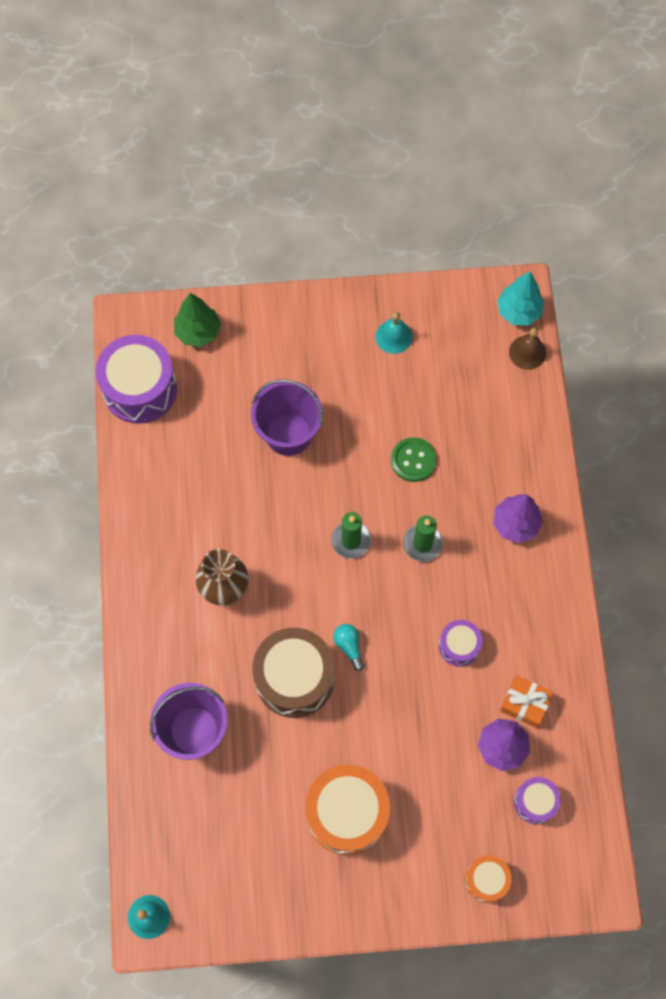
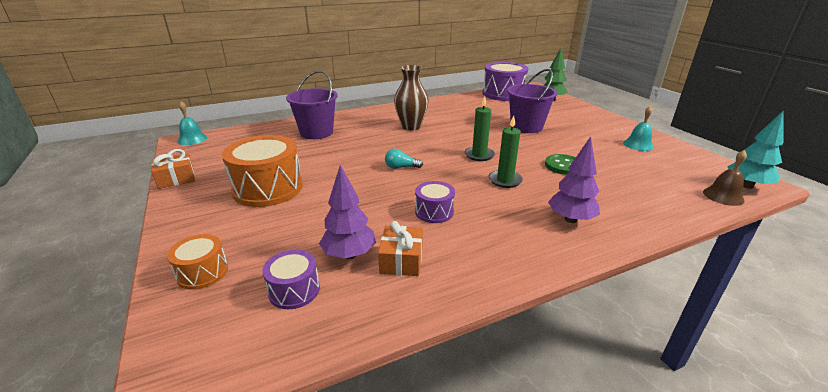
camera: 70 degrees right, 40 degrees down
(281, 925) = (176, 179): none -> orange gift
(294, 678) = (366, 154): brown drum -> none
(349, 646) = (401, 167): turquoise light bulb -> turquoise light bulb turned 135 degrees counterclockwise

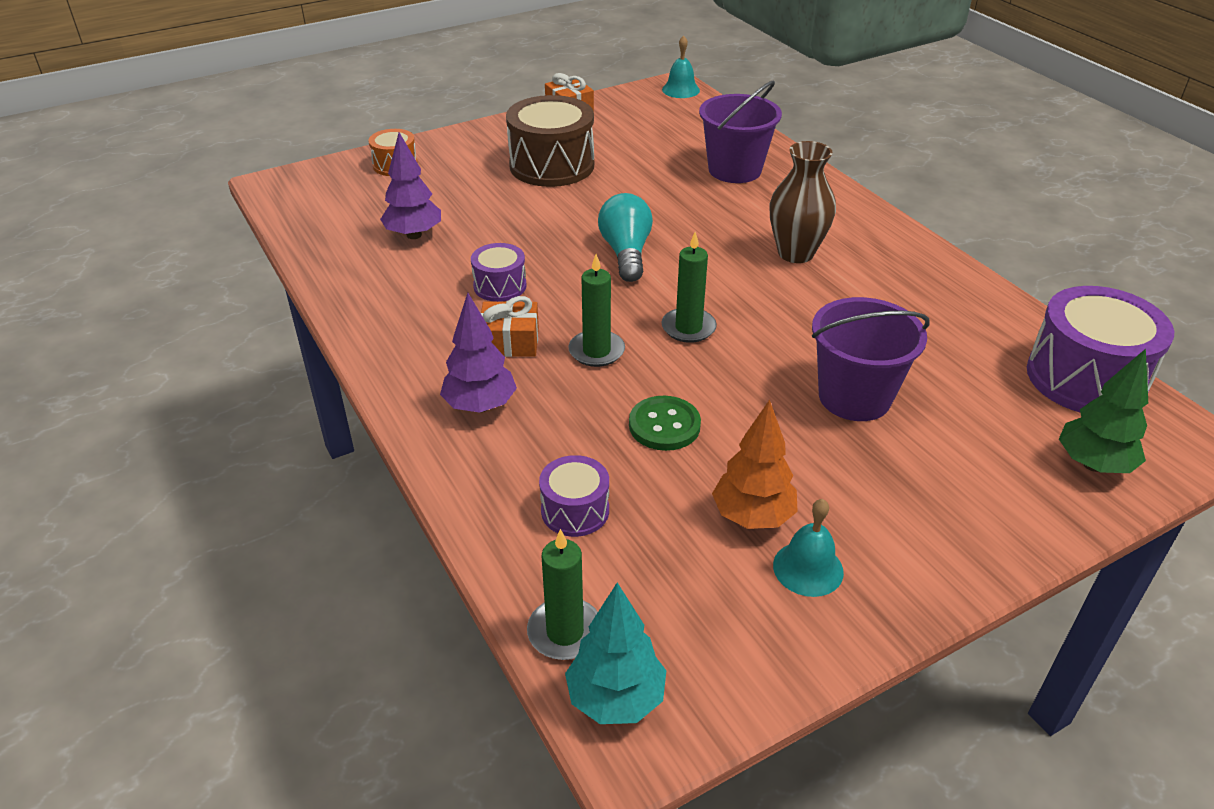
camera: 85 degrees right, 10 degrees up
(268, 188) = (552, 165): orange drum -> brown drum
(294, 290) = (362, 213): purple drum -> purple drum (575, 510)
(401, 167) = (626, 253): turquoise light bulb -> turquoise light bulb, size x1.74
(401, 260) = (400, 267): orange gift -> orange gift (510, 341)
(616, 152) = (753, 517): none -> orange tree
(723, 196) = (565, 632): brown bell -> green candle

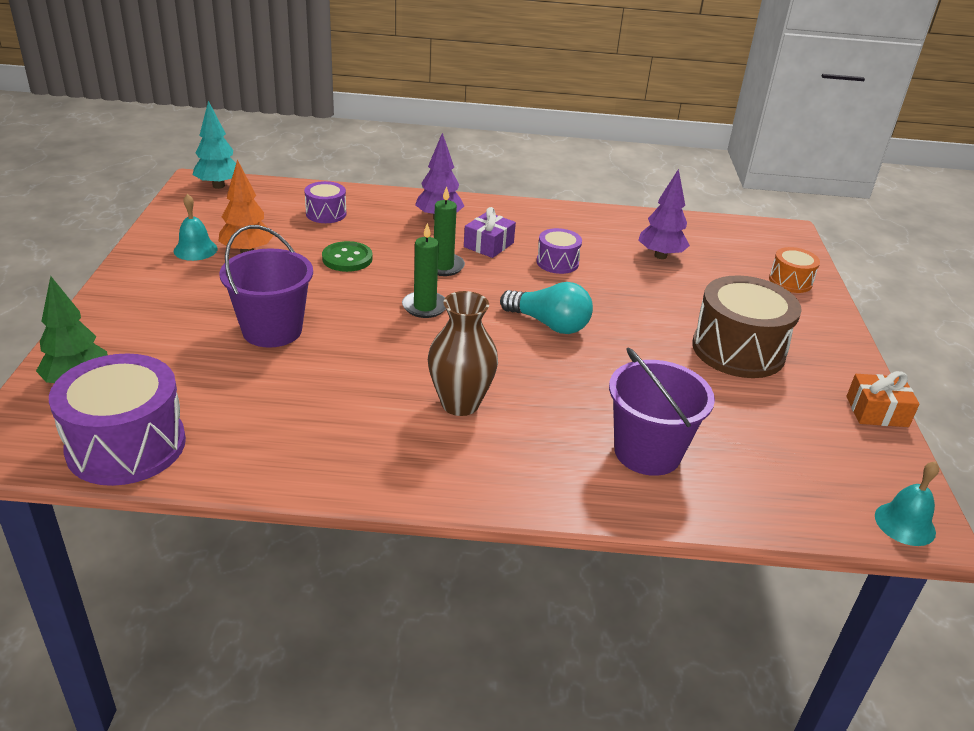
camera: 120 degrees right, 5 degrees down
(510, 341) = (488, 245): orange gift -> purple gift
(565, 632) = (265, 188): green candle -> none

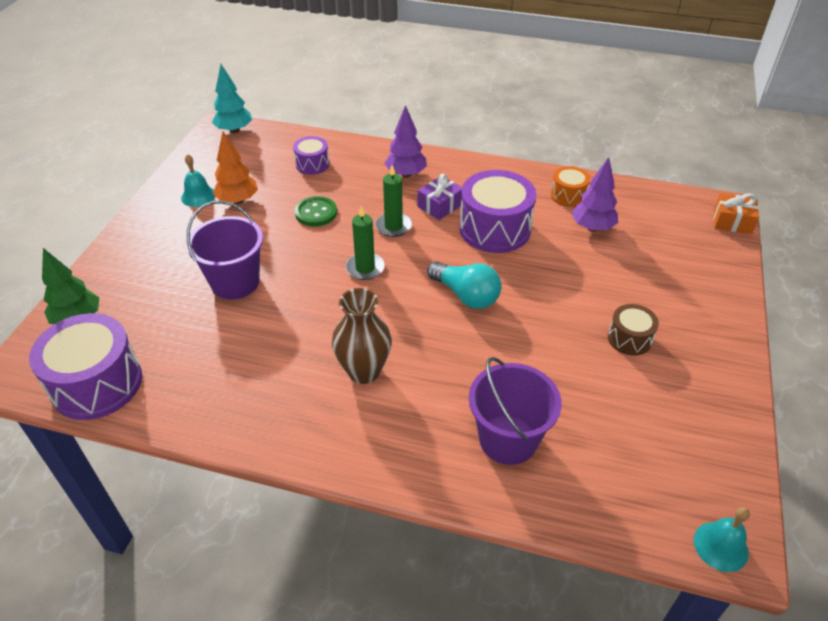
camera: 15 degrees right, 10 degrees up
(557, 262) = (495, 229): purple drum -> purple drum, size x1.91
(738, 350) = (629, 339): brown drum -> brown drum, size x0.52
(790, 281) = (708, 265): orange drum -> orange drum (568, 195)
(877, 412) = (739, 420): orange gift -> orange gift (732, 222)

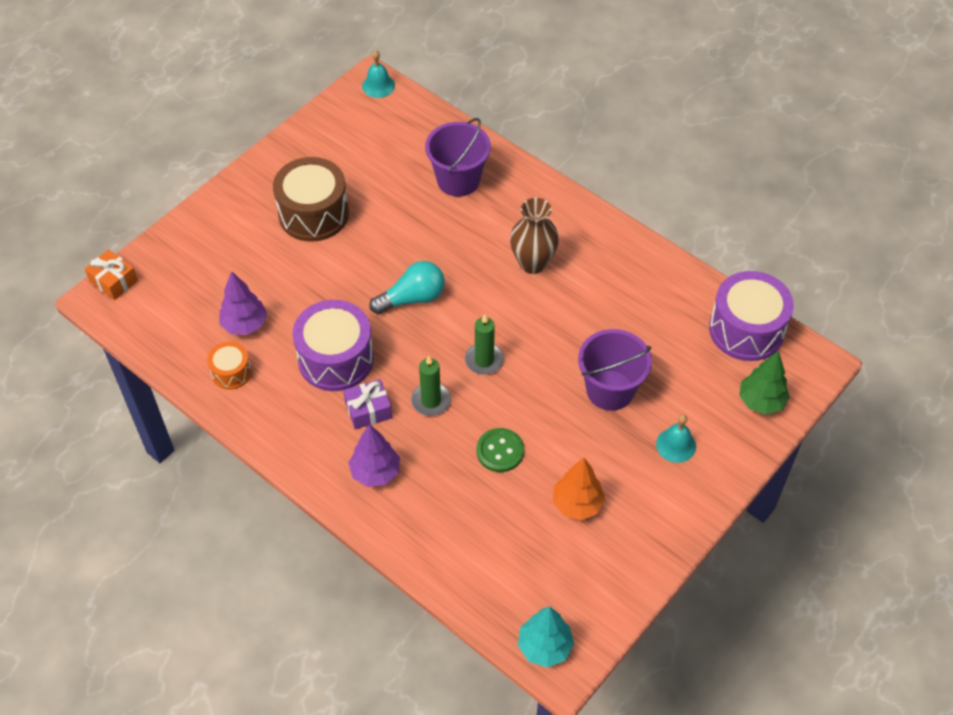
camera: 155 degrees left, 10 degrees up
(198, 196) = (619, 530): turquoise bell -> turquoise bell (676, 445)
(312, 164) = (472, 534): purple drum -> none
(466, 295) = (412, 298): turquoise light bulb -> turquoise light bulb turned 90 degrees clockwise
(629, 339) = (313, 214): brown drum -> brown drum, size x1.91

